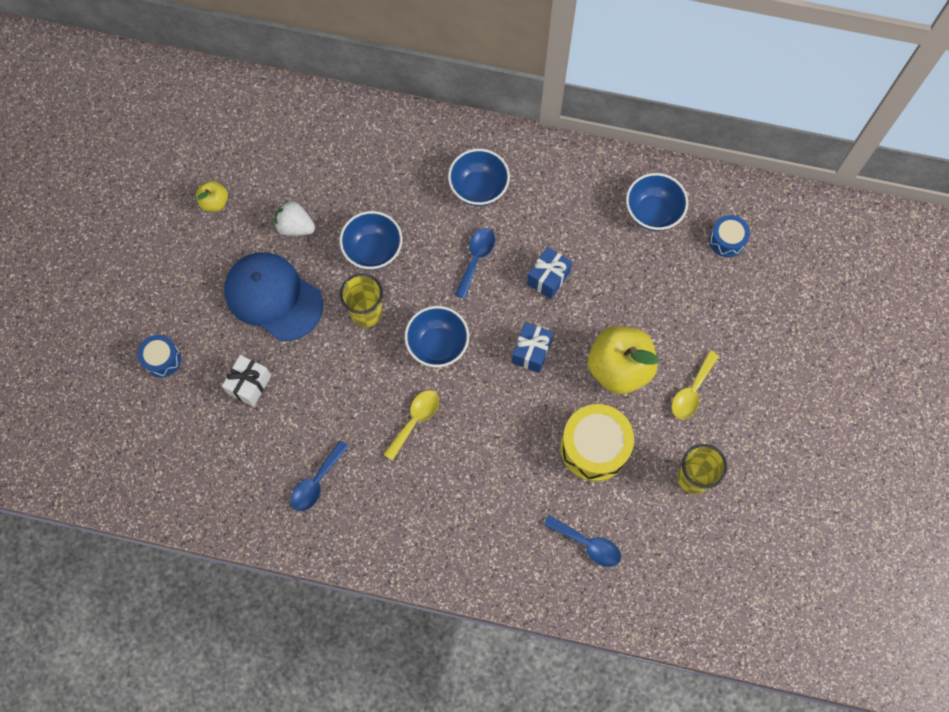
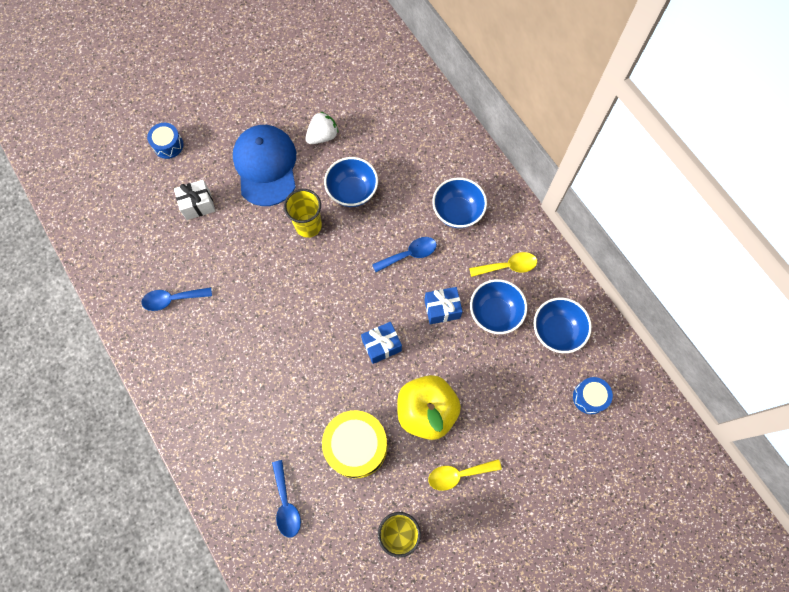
camera: 45 degrees right, 0 degrees up
(215, 202) = (292, 81): yellow apple -> none
(295, 227) = (322, 136): white strawberry -> white strawberry turned 75 degrees clockwise
(415, 420) = (267, 319): yellow spoon -> yellow spoon (508, 266)
(437, 345) = (329, 285): blue bowl -> blue bowl (495, 313)

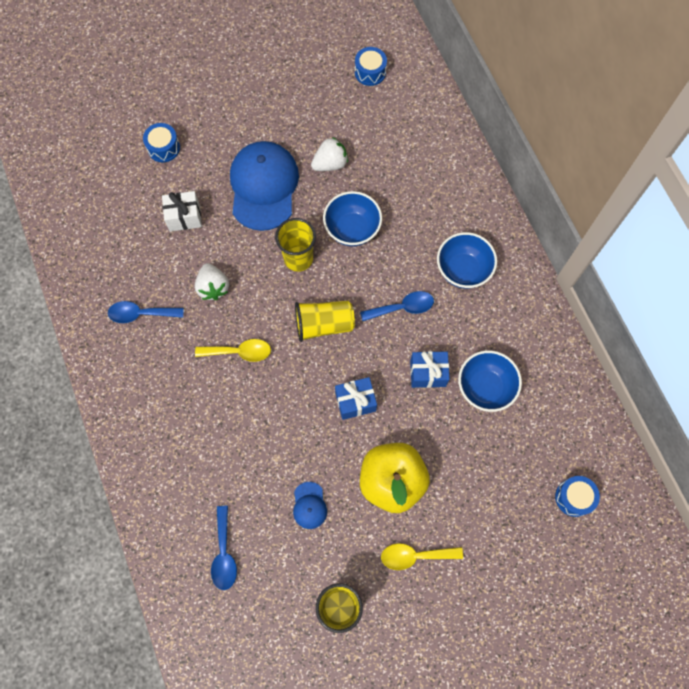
camera: 10 degrees right, 0 degrees up
(235, 264) = (213, 287): none -> white strawberry
(341, 281) = (324, 324): none -> yellow cup
(344, 49) = (370, 72): none -> blue drum
(356, 446) = (309, 505): yellow drum -> blue cap
(508, 266) = (508, 338): yellow spoon -> yellow spoon (239, 352)
(556, 331) = (549, 419): blue bowl -> none

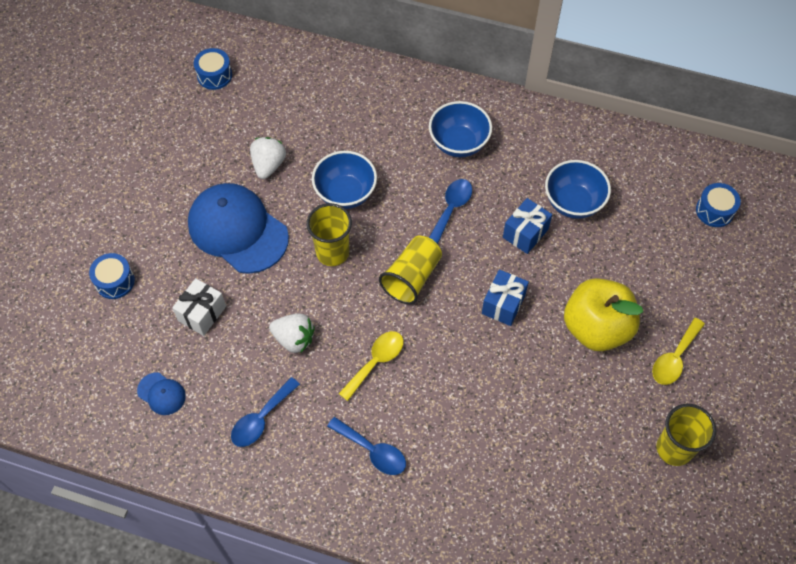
camera: 50 degrees left, 10 degrees down
(224, 554) = (554, 510): blue spoon -> blue spoon (372, 451)
(309, 505) = (566, 407): blue cap -> blue cap (161, 394)

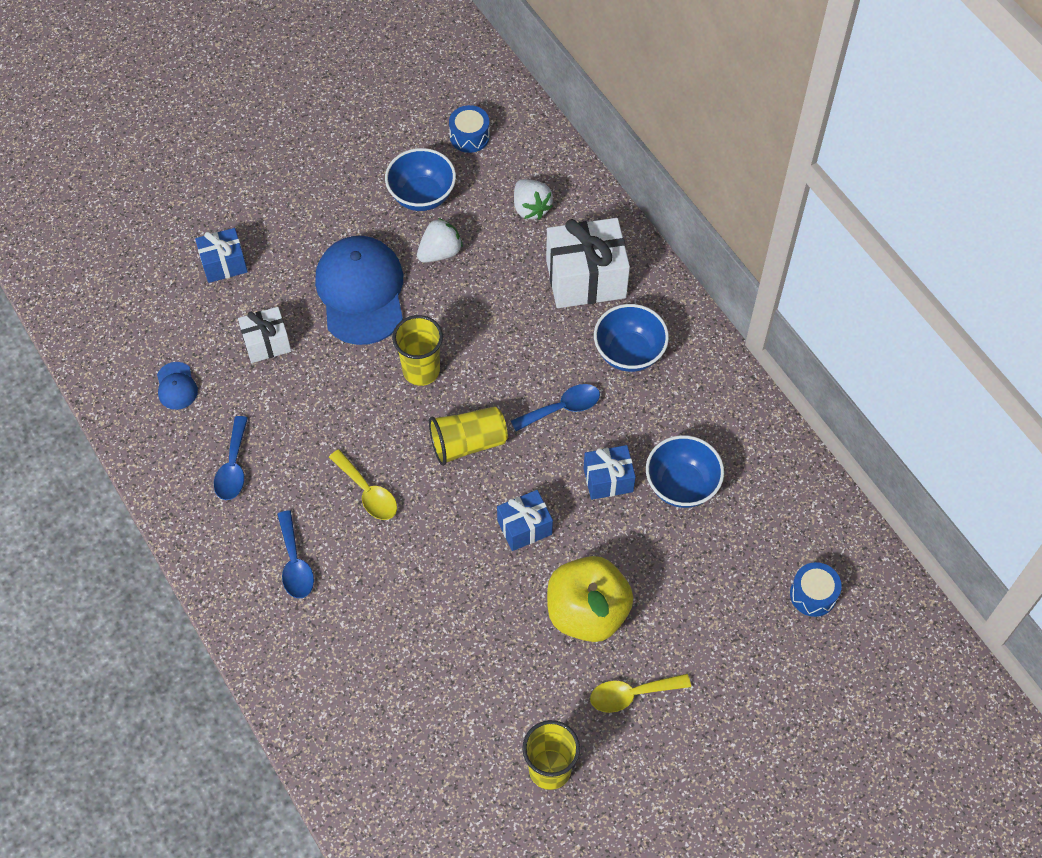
camera: 40 degrees right, 0 degrees up
(115, 281) = (224, 264): blue drum -> blue gift
(261, 419) = (233, 467): blue spoon -> blue spoon turned 75 degrees counterclockwise
(294, 339) = (320, 421): white strawberry -> white strawberry (531, 208)
(345, 193) = (482, 326): blue bowl -> blue bowl (422, 196)
(376, 362) = (368, 492): yellow spoon -> yellow spoon turned 60 degrees clockwise
(385, 116) = (586, 279): none -> white gift

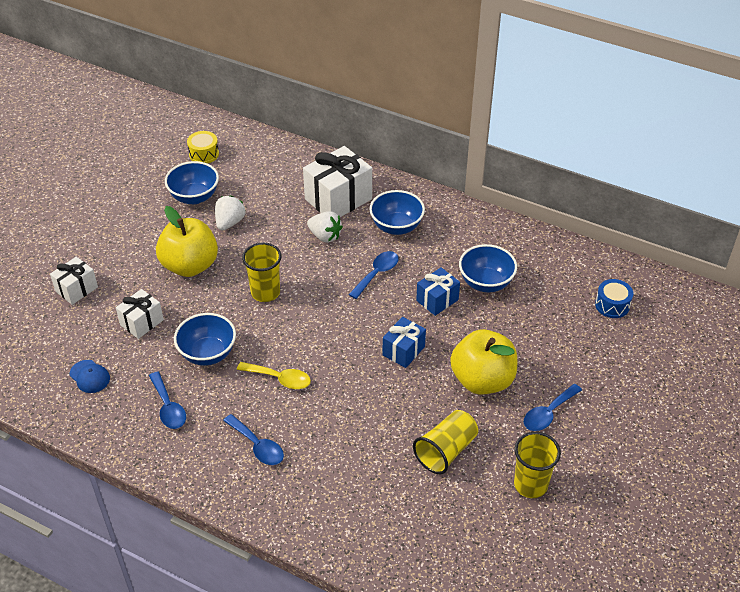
camera: 30 degrees left, 15 degrees down
(224, 264) = (76, 289): blue gift -> white gift
(312, 420) = (208, 354): none -> blue bowl
(361, 292) = (190, 265): blue cap -> yellow apple
(468, 443) = (329, 320): yellow cup -> yellow cup (446, 451)
(469, 136) = (204, 154): blue drum -> yellow drum
(531, 208) = (273, 176): white strawberry -> white strawberry (325, 236)
(632, 694) = (548, 413): yellow spoon -> blue spoon

